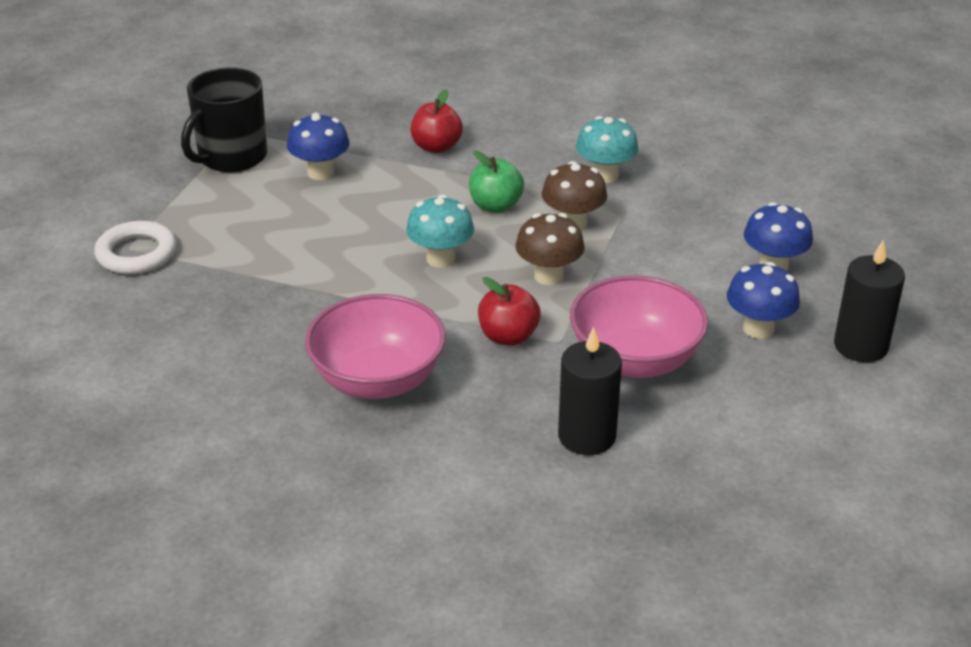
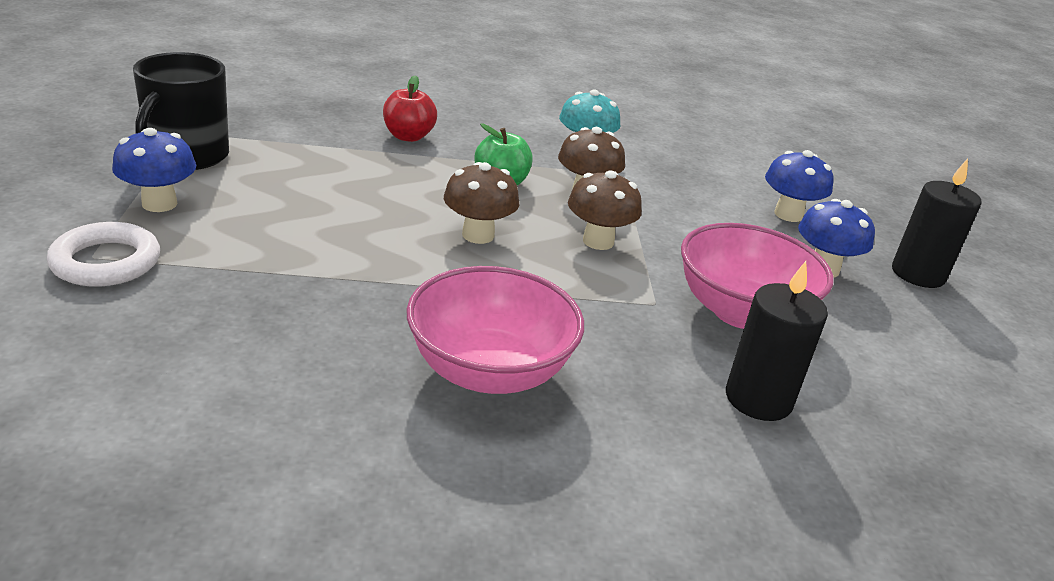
camera: 25 degrees left, 5 degrees down
(320, 172) = (298, 164): blue mushroom -> blue mushroom (159, 204)
(440, 259) = (478, 235): turquoise mushroom -> brown mushroom
(508, 336) = (600, 304): red apple -> none

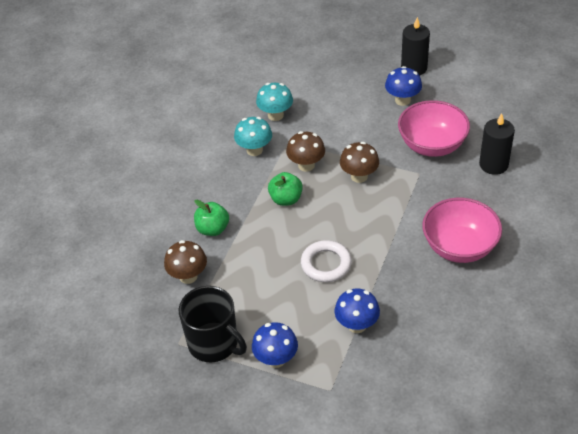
camera: 60 degrees left, 15 degrees up
(106, 262) = (337, 384): white ring -> white ring (326, 264)
(408, 136) = (212, 229): red apple -> green apple
(478, 235) = (342, 223): brown mushroom -> brown mushroom (188, 276)
(670, 160) = (275, 115): none -> turquoise mushroom
(788, 215) = (348, 90): blue mushroom -> blue mushroom (357, 325)

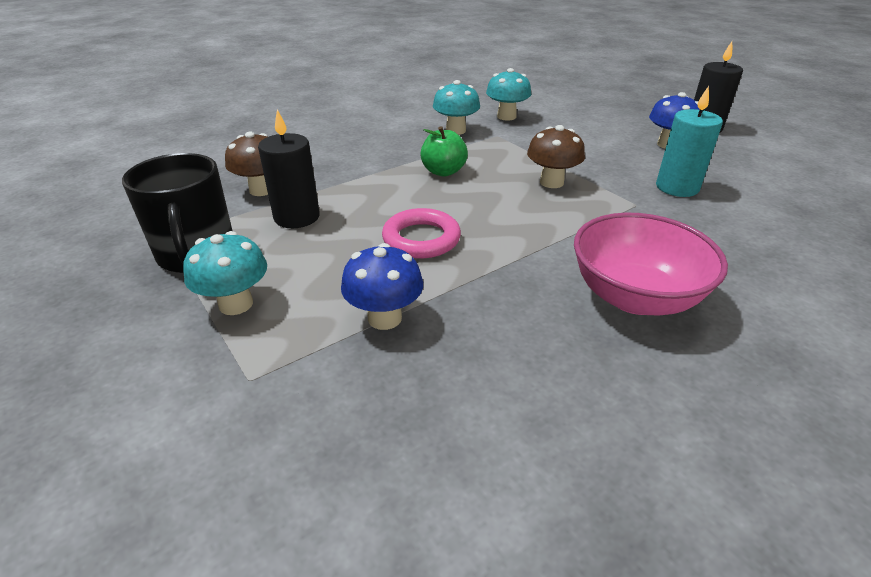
camera: 30 degrees right, 10 degrees down
(212, 229) = (338, 166): green apple -> none
(276, 359) = (236, 304): blue mushroom -> turquoise mushroom
(306, 165) = (497, 156): brown mushroom -> none
(326, 264) = (421, 239): white ring -> pink ring
(432, 145) = (677, 187): pink bowl -> turquoise candle
(493, 164) = (762, 232): black candle -> black candle (297, 217)

